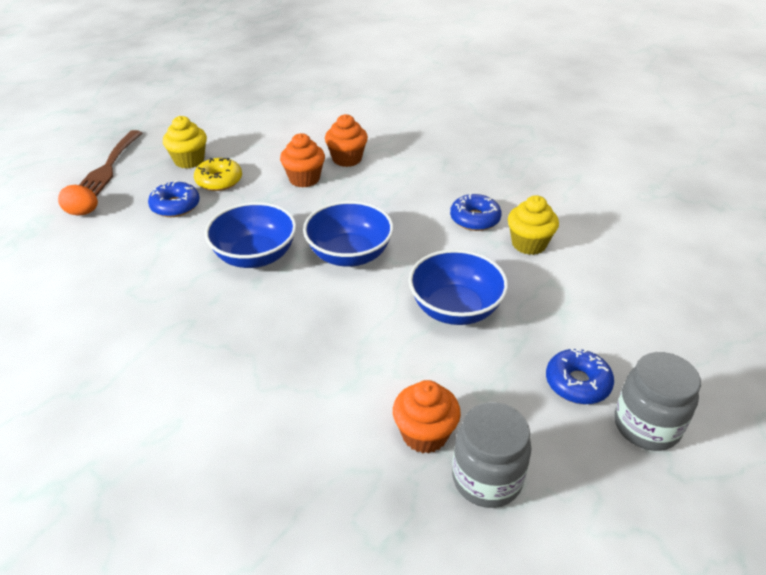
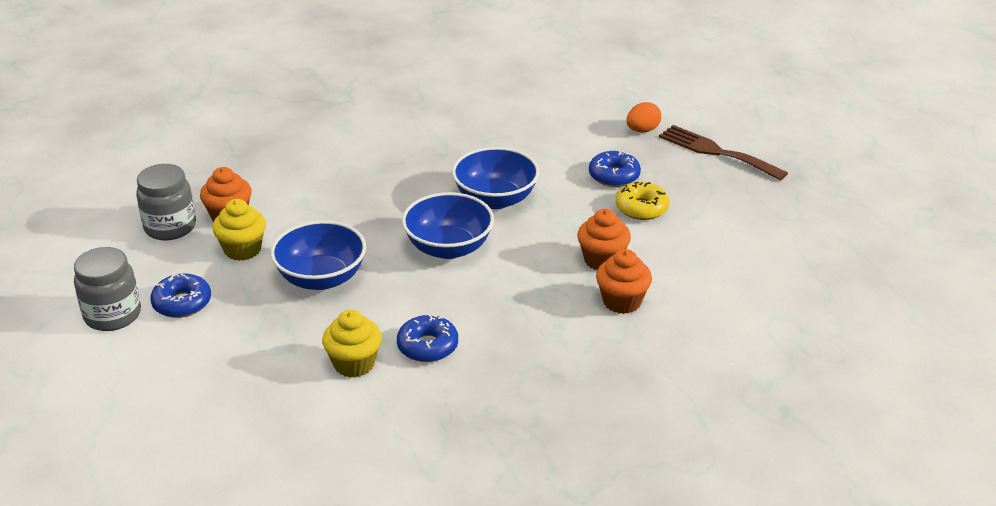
camera: 120 degrees right, 5 degrees down
(189, 160) = (698, 199): yellow cupcake -> yellow cupcake (242, 250)

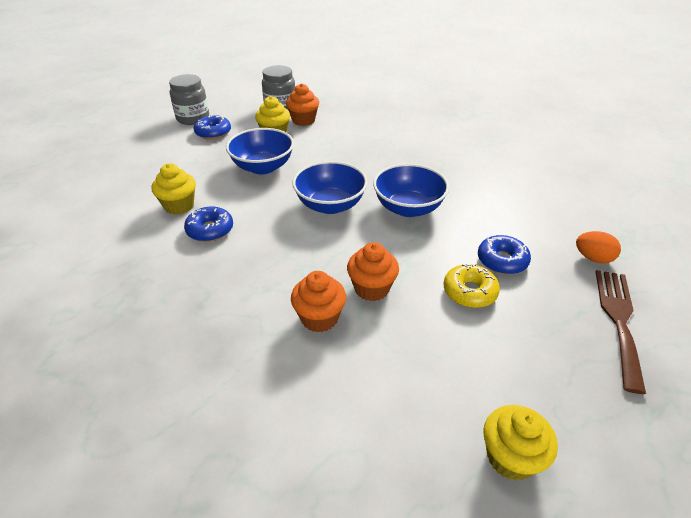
camera: 65 degrees right, 5 degrees up
(808, 252) = (510, 457): none -> yellow cupcake

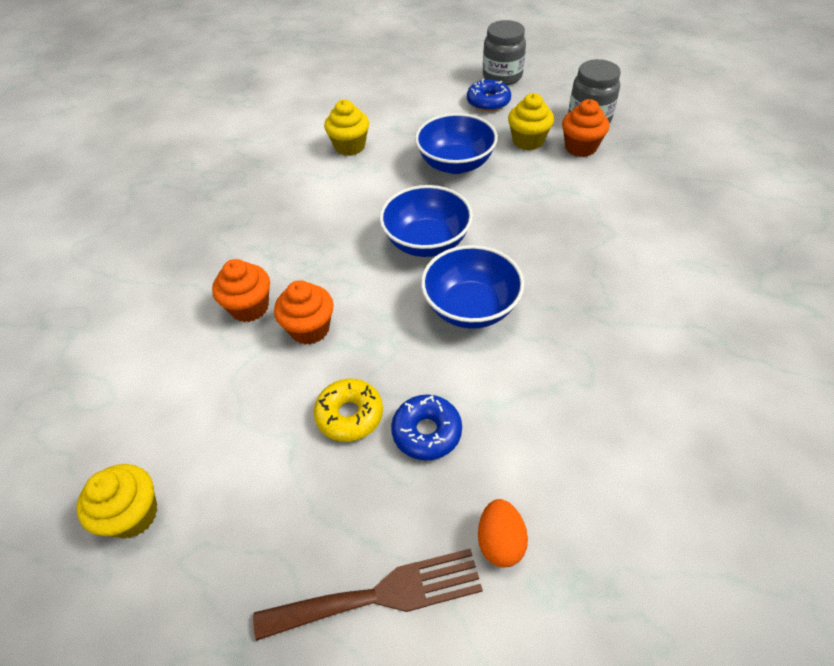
camera: 65 degrees right, 10 degrees up
(210, 230) = (328, 182): blue donut -> none

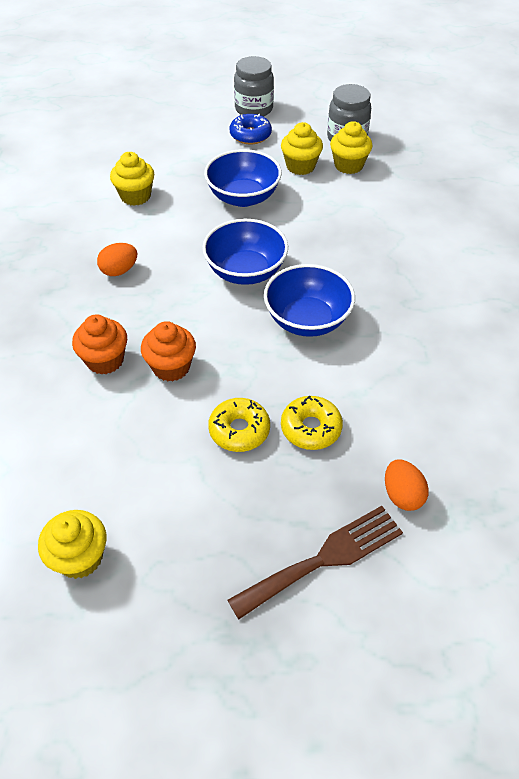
camera: 20 degrees left, 0 degrees up
(303, 218) = (119, 270): none -> orange egg
(427, 432) = (311, 428): blue donut -> yellow donut
(580, 147) = (348, 165): orange cupcake -> yellow cupcake

